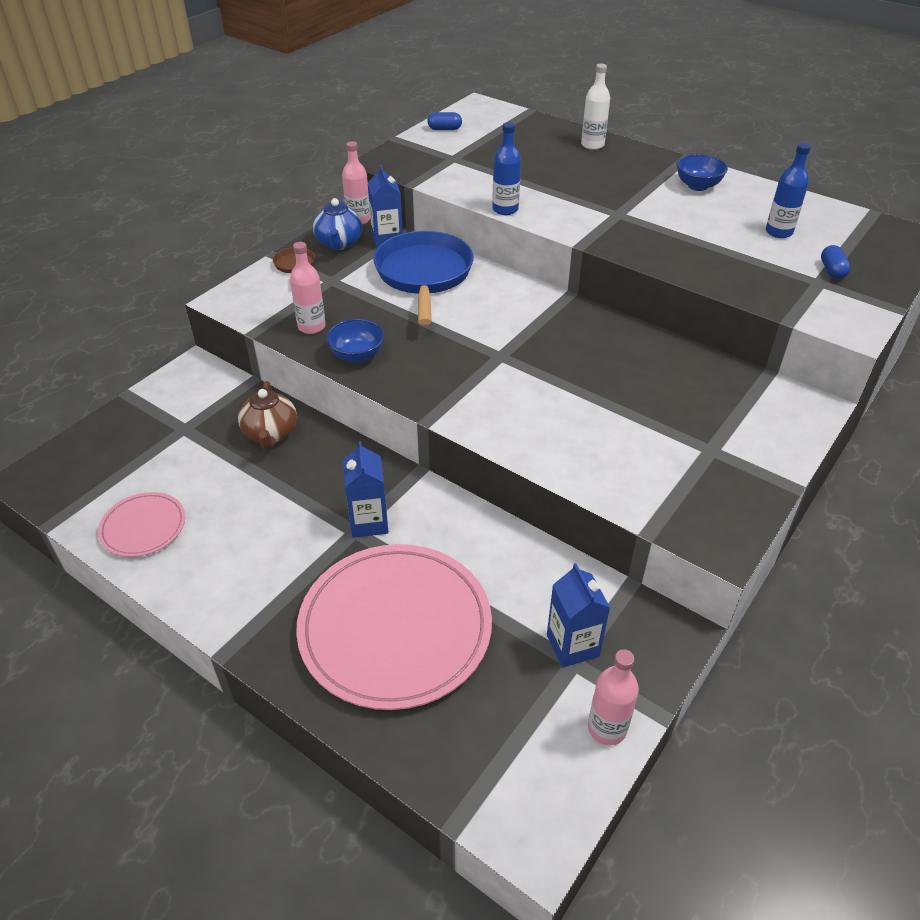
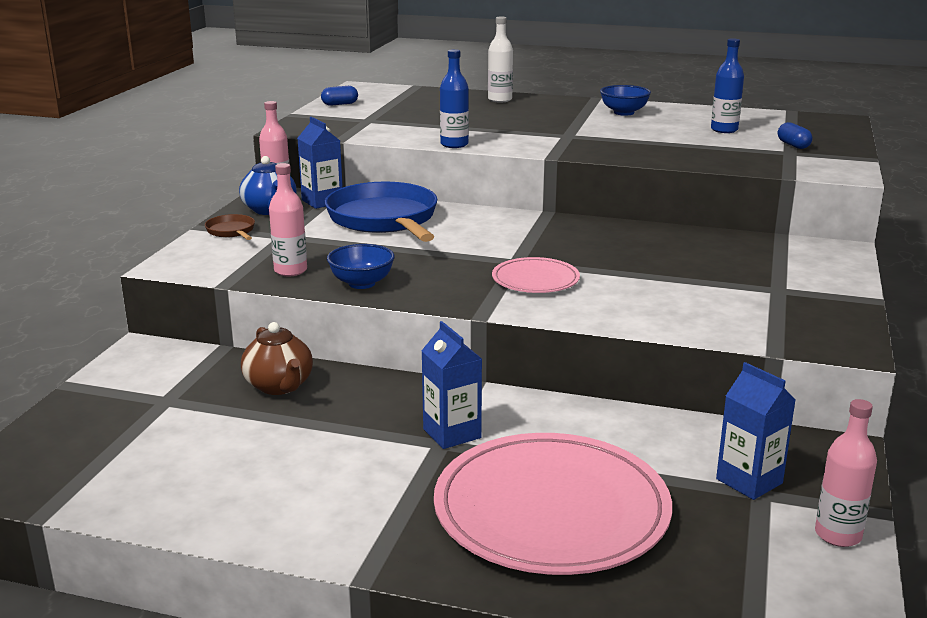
camera: 20 degrees left, 20 degrees down
(143, 527) = (175, 492): pink plate -> pink plate (535, 280)

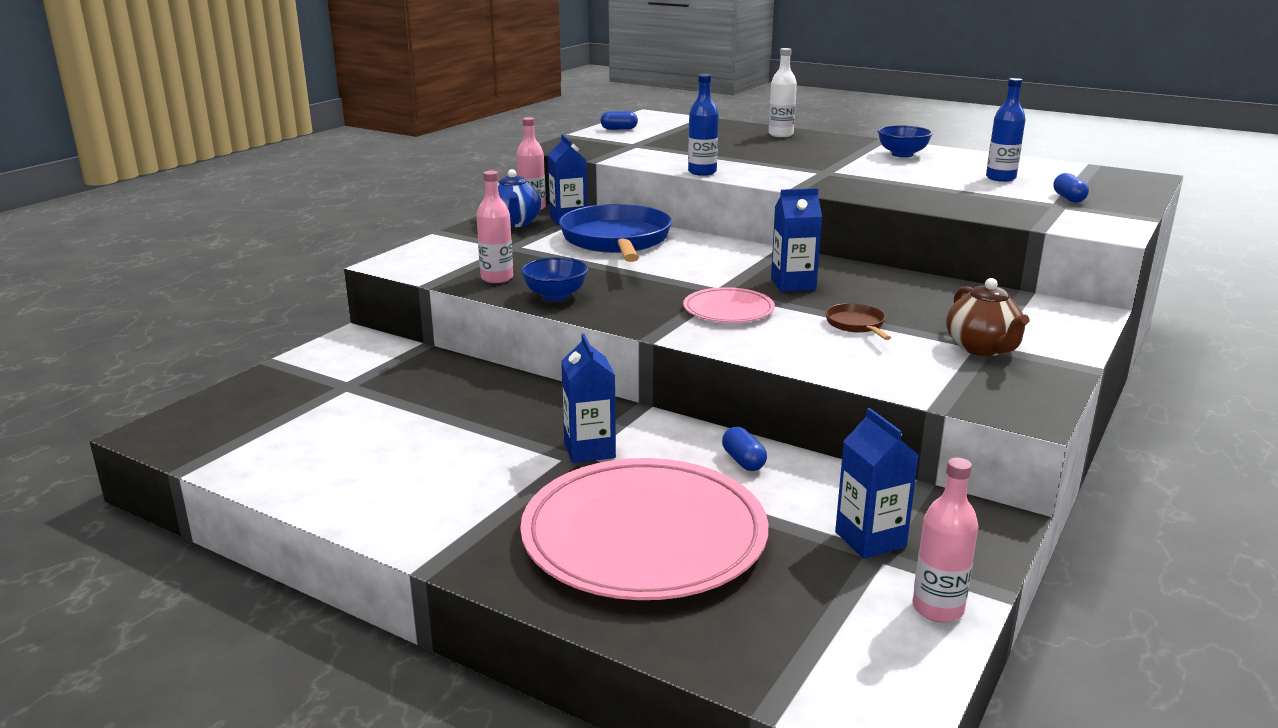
camera: 15 degrees right, 0 degrees up
(231, 231) = (467, 239): brown pan -> brown pan (856, 325)
(279, 386) = (454, 385): brown teapot -> brown teapot (982, 348)
(578, 248) = (793, 284): none -> blue carton
(599, 424) = (743, 461): none -> blue capsule

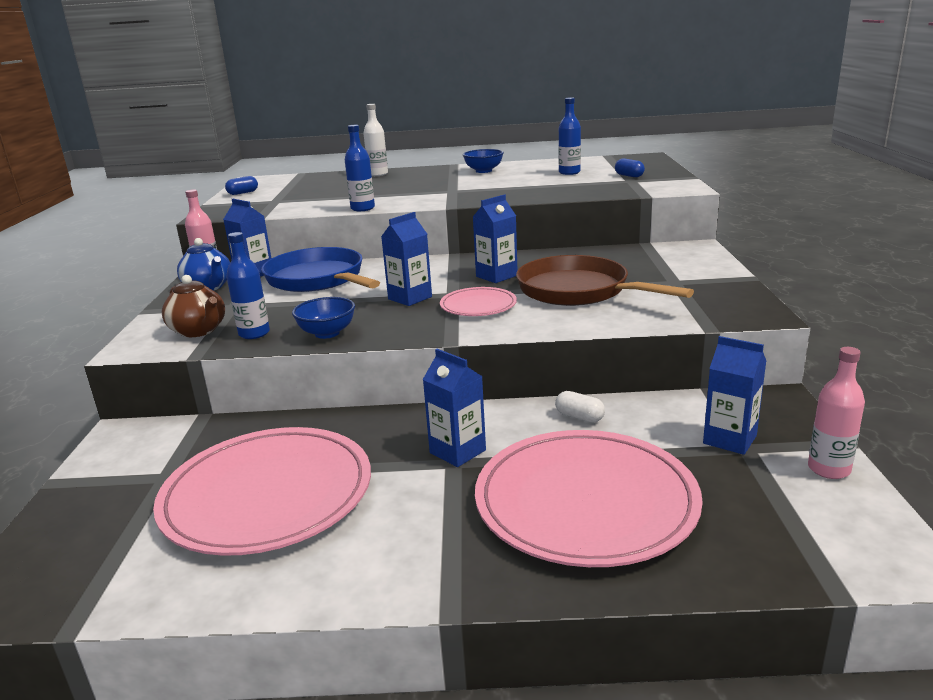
camera: 30 degrees left, 0 degrees up
(400, 428) = (267, 495): none -> pink plate
(497, 278) = (254, 333): pink bottle -> blue bottle
(674, 283) = (410, 298): none -> blue carton
(743, 461) = (579, 417): blue capsule -> white capsule
(856, 325) = (579, 291): brown pan -> brown pan, size x2.34
(982, 348) = (675, 283): brown teapot -> brown teapot (199, 331)

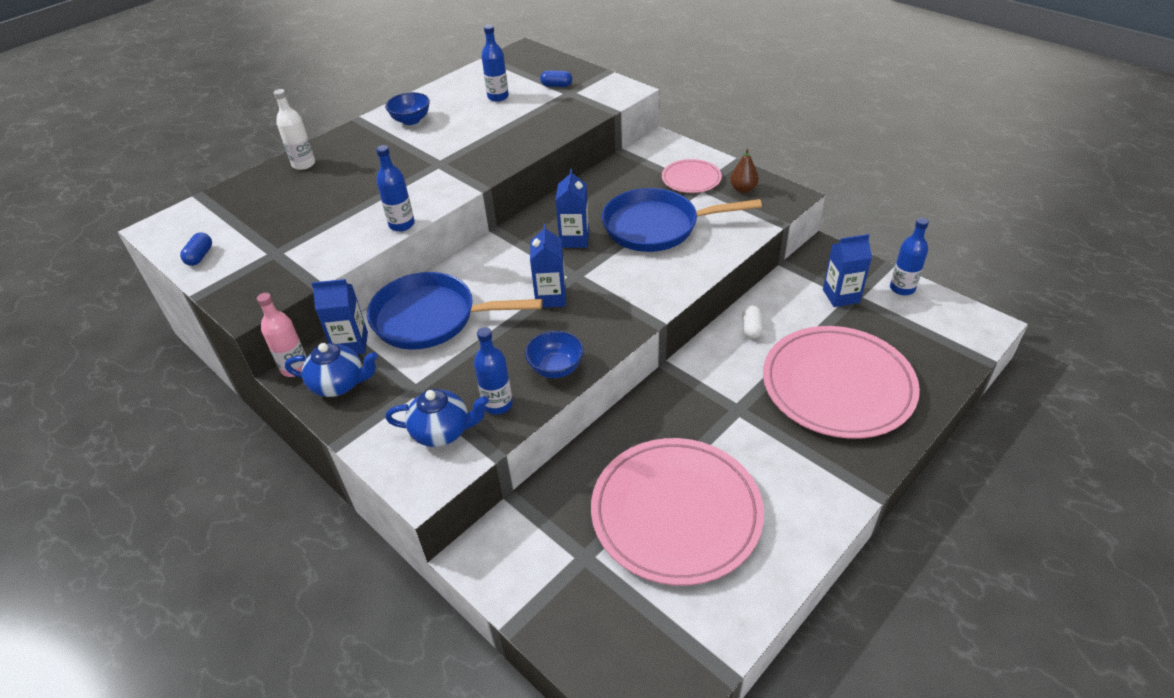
camera: 45 degrees left, 20 degrees up
(199, 331) = (442, 431): brown teapot -> blue teapot
(457, 451) = (727, 400): blue carton -> none
(478, 305) = (615, 278): pink plate -> pink plate (691, 179)
(579, 291) = (657, 227): brown pan -> blue pan
(579, 417) = (751, 328): white capsule -> white capsule turned 75 degrees counterclockwise
(716, 295) = (743, 189): none -> brown pear
(829, 469) = (902, 288): pink bottle -> blue bottle

